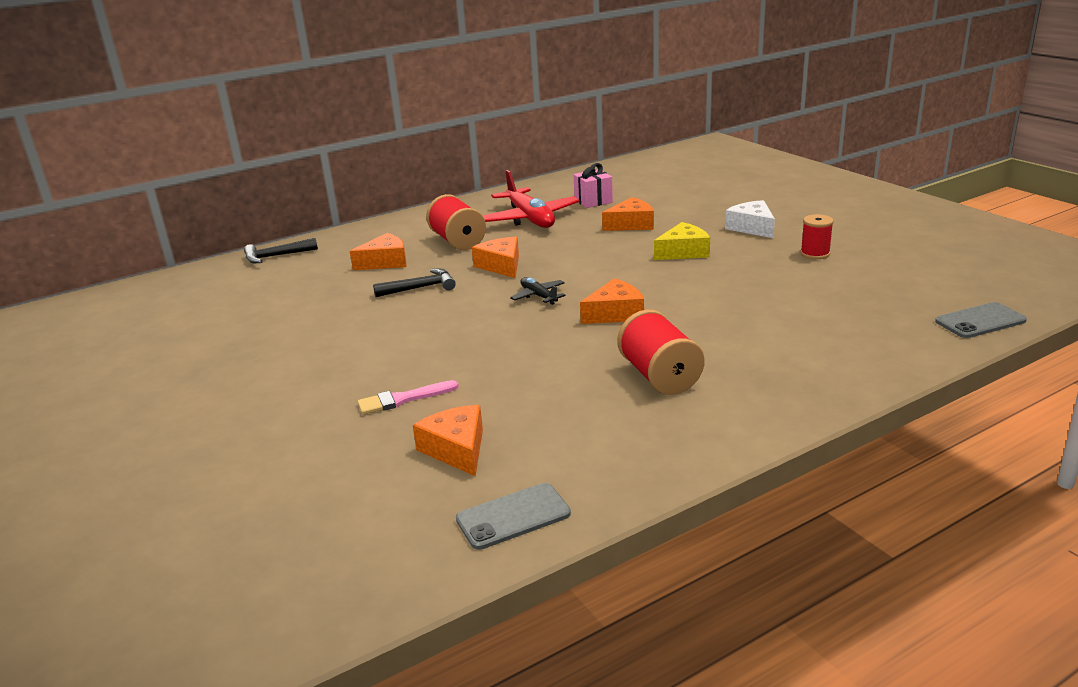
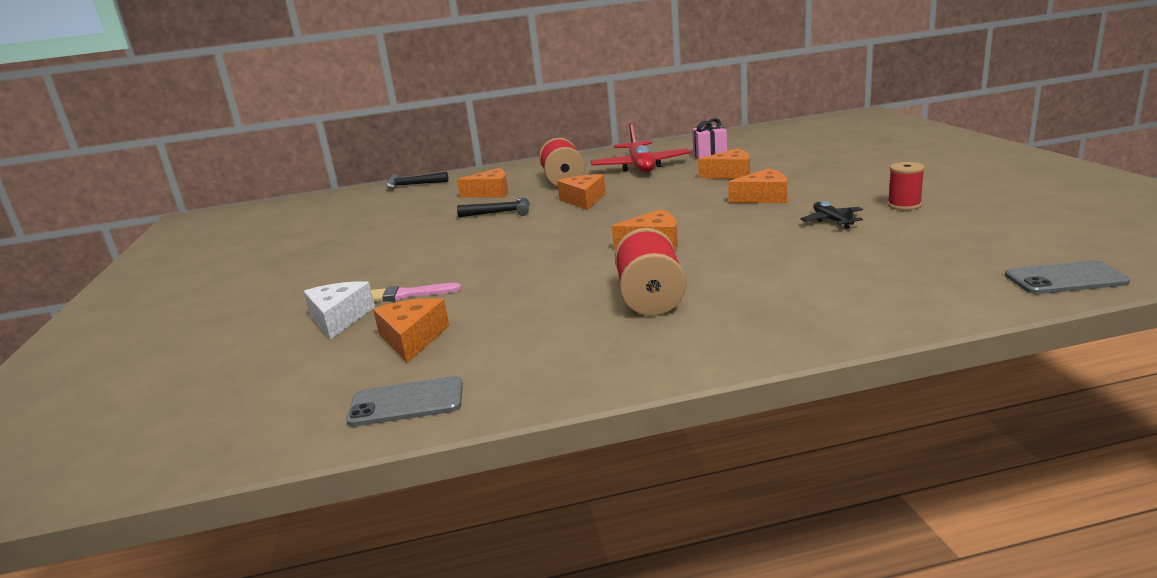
camera: 20 degrees right, 5 degrees down
(538, 296) = (595, 225): black plane -> black plane (832, 221)
(683, 252) = (763, 197): yellow cheese -> orange cheese
(752, 228) = (851, 181): white cheese -> white cheese (339, 319)

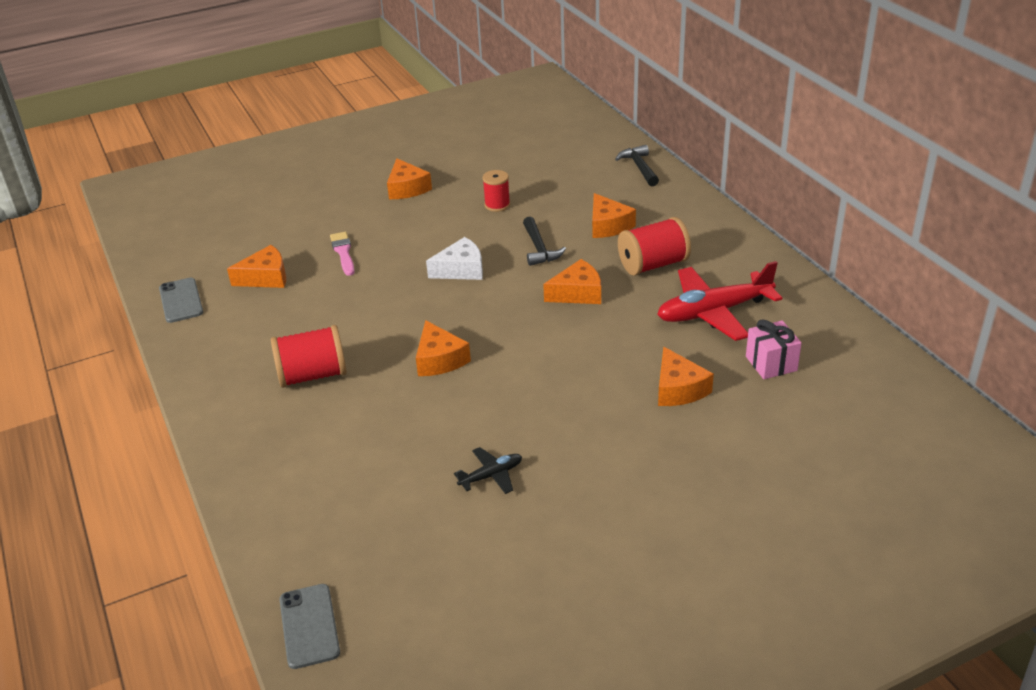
camera: 75 degrees right, 15 degrees up
(339, 319) = (305, 235): white cheese -> white cheese (461, 269)
(763, 197) = (578, 422): orange cheese -> orange cheese (407, 188)
(904, 205) = (541, 534): red spool -> red spool (497, 205)

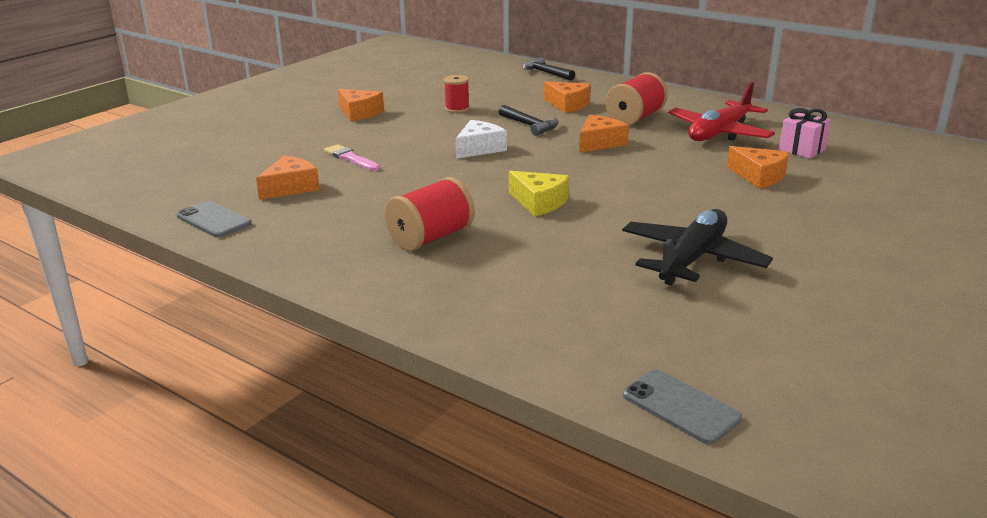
camera: 30 degrees left, 10 degrees down
(439, 359) = (539, 202): orange cheese -> yellow cheese
(491, 475) = (692, 259): black plane -> black plane, size x2.08

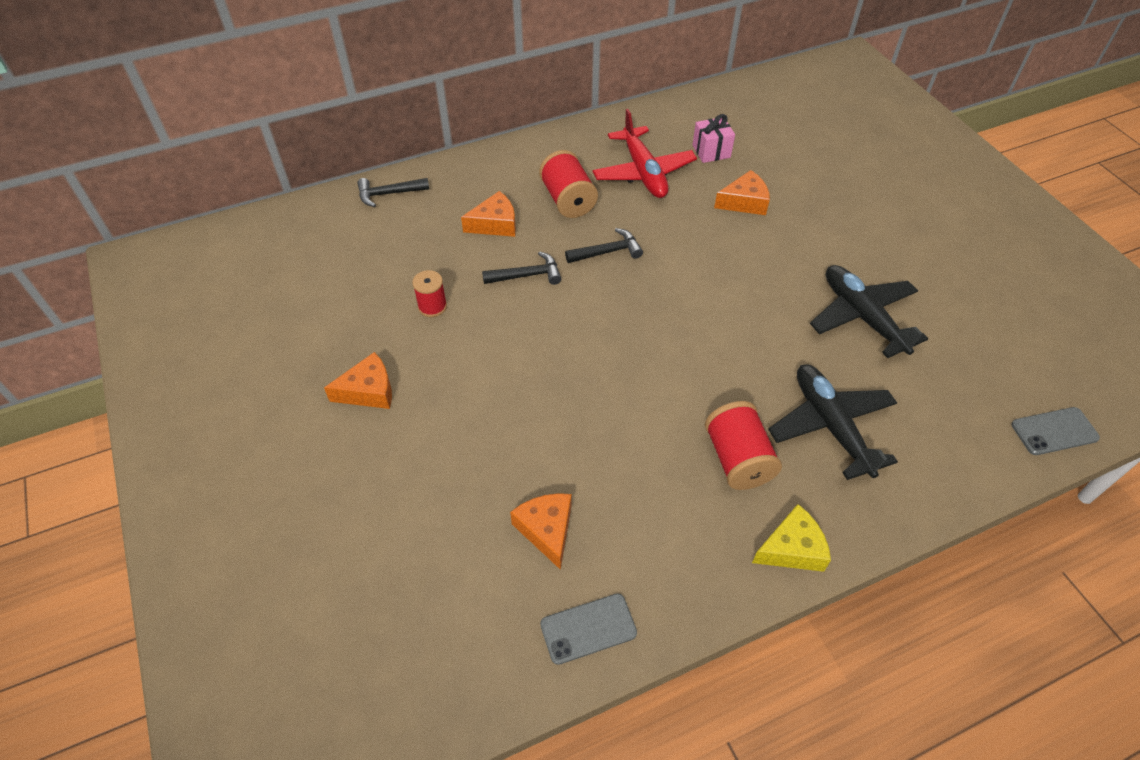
camera: 60 degrees left, 25 degrees up
(350, 158) = (503, 449): pink brush -> none
(479, 148) = (556, 337): white cheese -> none
(520, 271) = (831, 426): none -> black plane
(539, 202) = (709, 353): yellow cheese -> yellow cheese (792, 548)
(599, 143) = (608, 252): orange cheese -> black hammer

